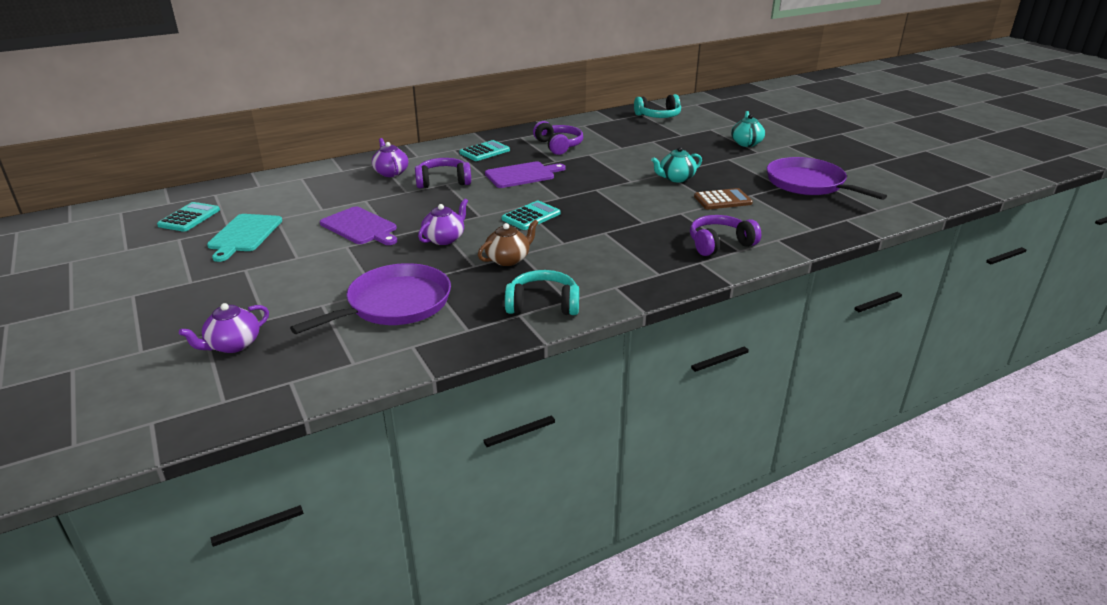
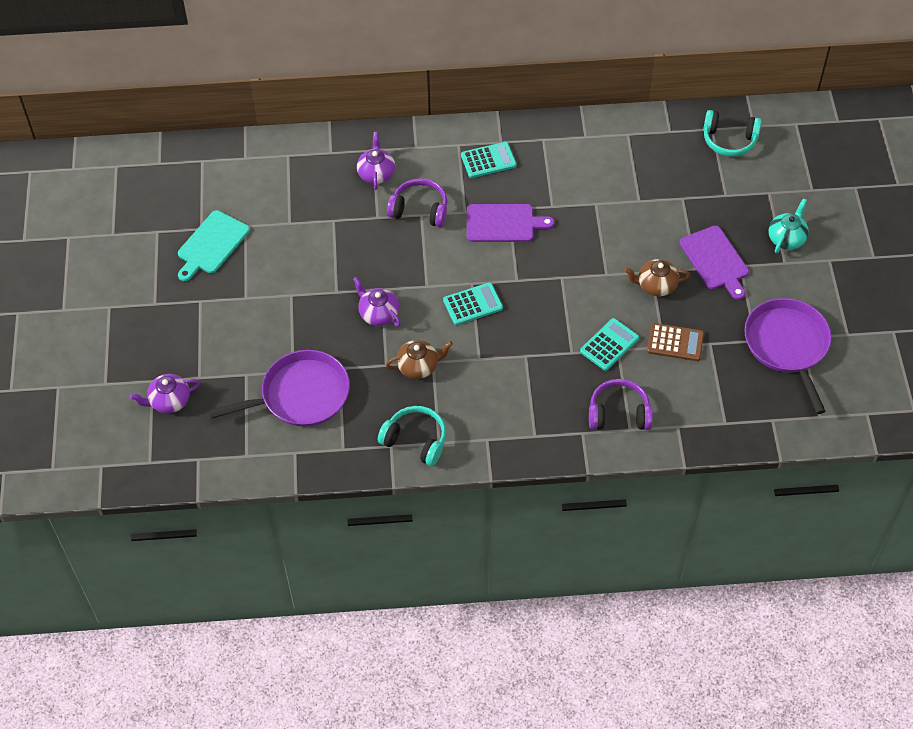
camera: 25 degrees right, 25 degrees up
(189, 218) = (172, 197): turquoise calculator -> turquoise calculator (609, 345)
(360, 227) = (313, 267): purple cutting board -> purple cutting board (715, 260)
(444, 239) = (378, 314): purple teapot -> purple teapot turned 105 degrees counterclockwise
(558, 146) = (573, 174): purple headphones -> none
(676, 178) = (656, 285): turquoise teapot -> brown teapot

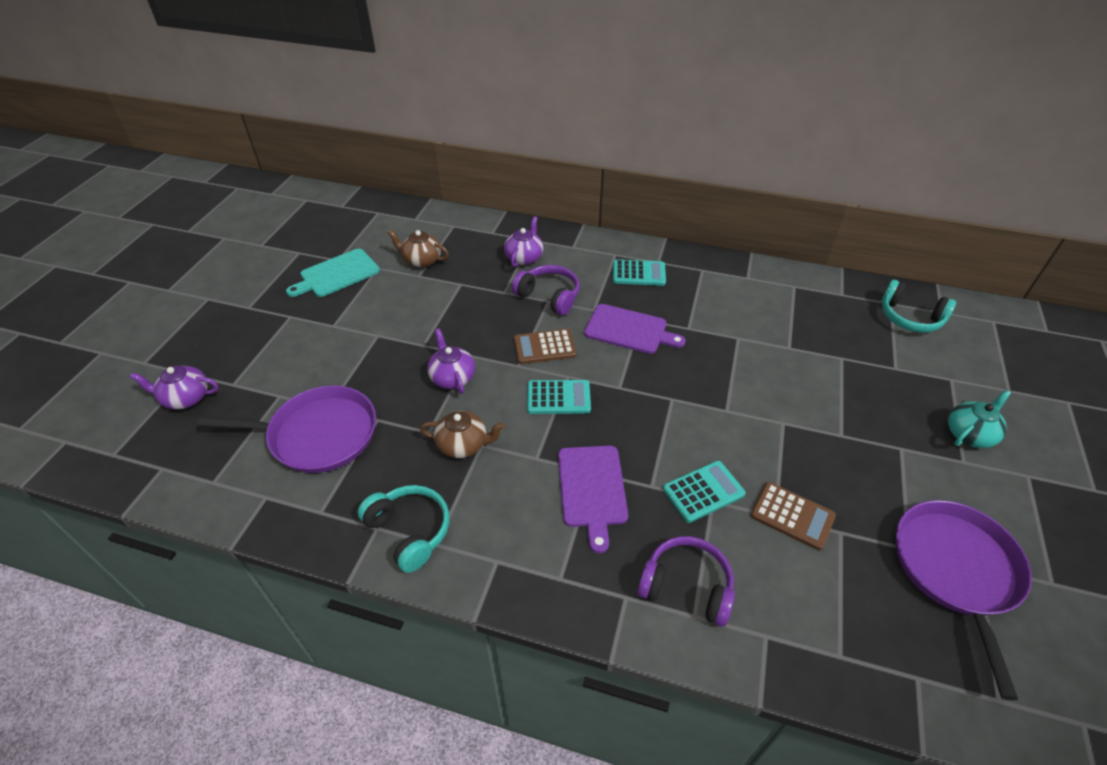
camera: 20 degrees right, 10 degrees down
(440, 262) = (544, 347): none -> brown calculator
(656, 285) = (785, 440): brown teapot -> brown teapot (421, 260)
(715, 260) = (869, 433): purple cutting board -> purple cutting board (592, 489)

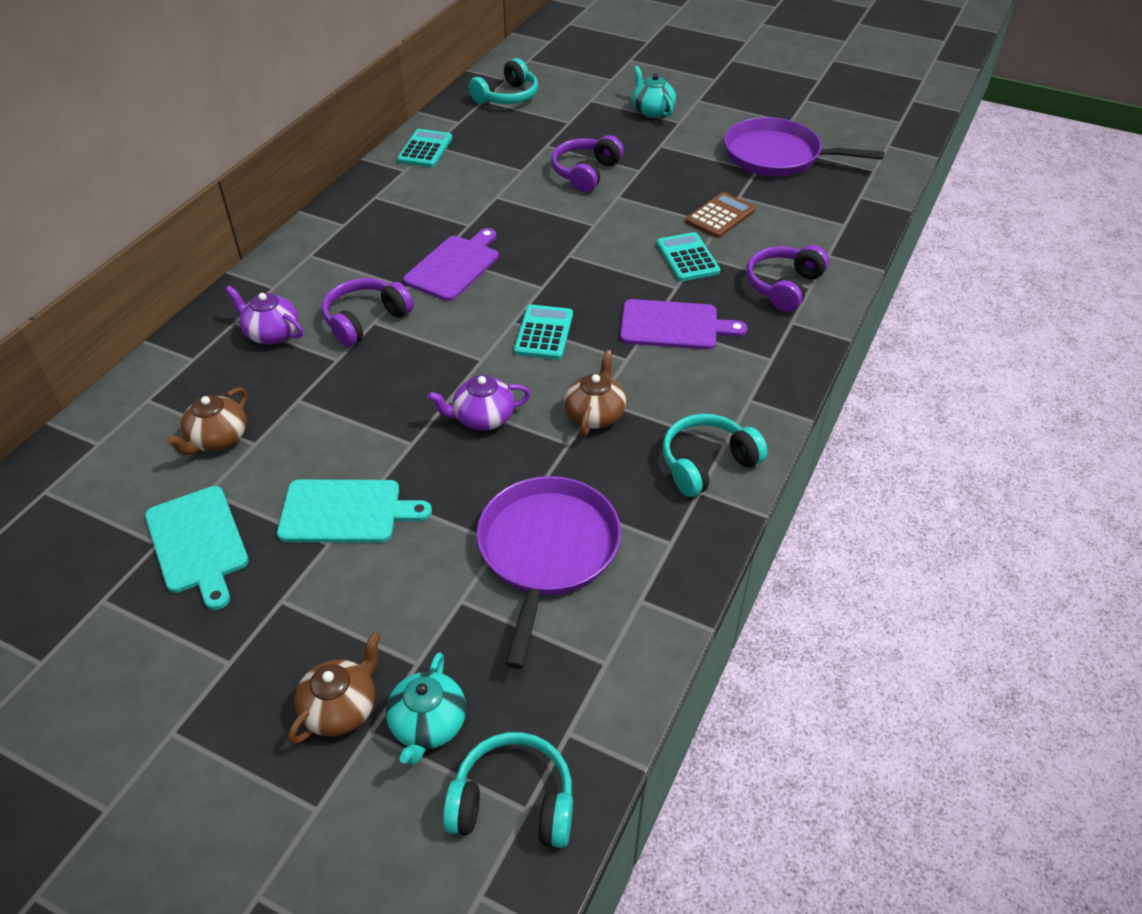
camera: 80 degrees left, 0 degrees up
(119, 447) = (513, 802): none -> turquoise headphones
(186, 398) = (428, 725): purple teapot -> turquoise teapot
(207, 358) = (341, 708): none -> brown teapot
(359, 327) = (346, 512): none -> turquoise cutting board
(544, 347) = (458, 334): brown calculator -> none
(639, 273) = (357, 243): turquoise calculator -> turquoise calculator (425, 149)
(811, 393) = (585, 173): none -> purple headphones

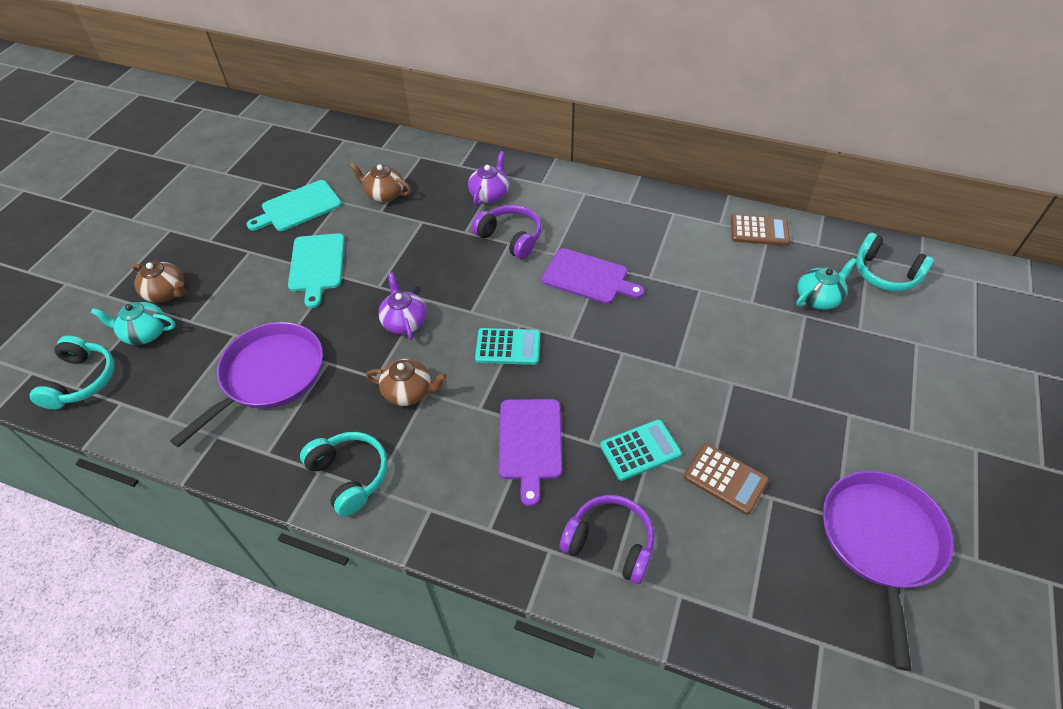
camera: 85 degrees right, 5 degrees up
(425, 149) = (759, 231): turquoise calculator -> brown calculator
(547, 551) = (269, 376): purple pan -> purple pan turned 60 degrees counterclockwise
(585, 173) = (766, 352): purple headphones -> none
(652, 111) = (923, 402): turquoise teapot -> turquoise teapot (818, 298)

